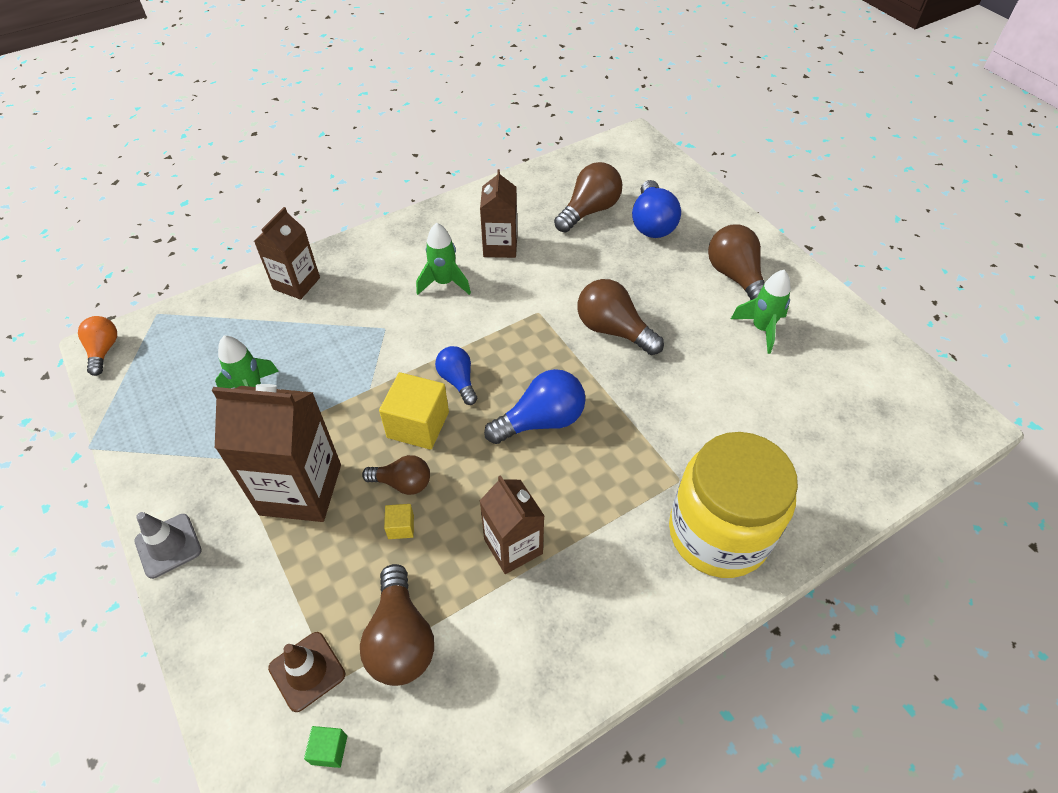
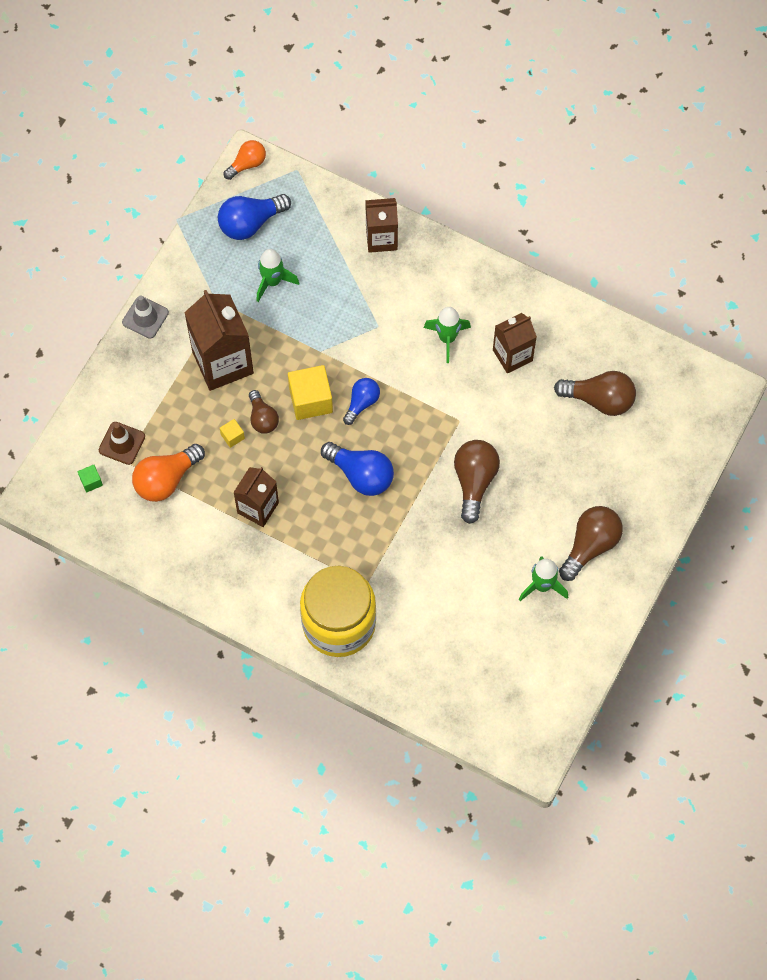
camera: 60 degrees right, 15 degrees up
(400, 639) = (166, 479): brown light bulb -> orange light bulb
(652, 223) = (615, 455): blue light bulb -> blue light bulb (250, 223)

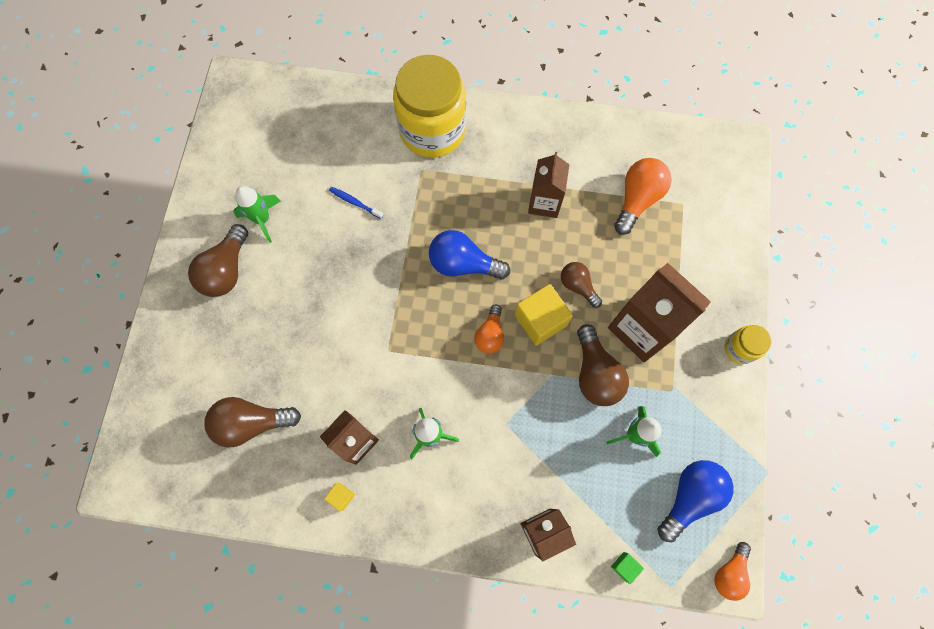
camera: 160 degrees right, 5 degrees up
(91, 481) = (701, 176): green cube -> green cube (624, 566)
(122, 443) = (693, 218): brown traffic cone -> none
(145, 317) = (739, 348): grey traffic cone -> yellow jar
(232, 436) = (597, 259): yellow cube -> yellow cube (341, 496)
(362, 403) = (490, 335): blue light bulb -> orange light bulb
(445, 572) = (355, 202): none -> blue toothbrush
(474, 481) = (354, 294): brown light bulb -> brown light bulb (595, 373)

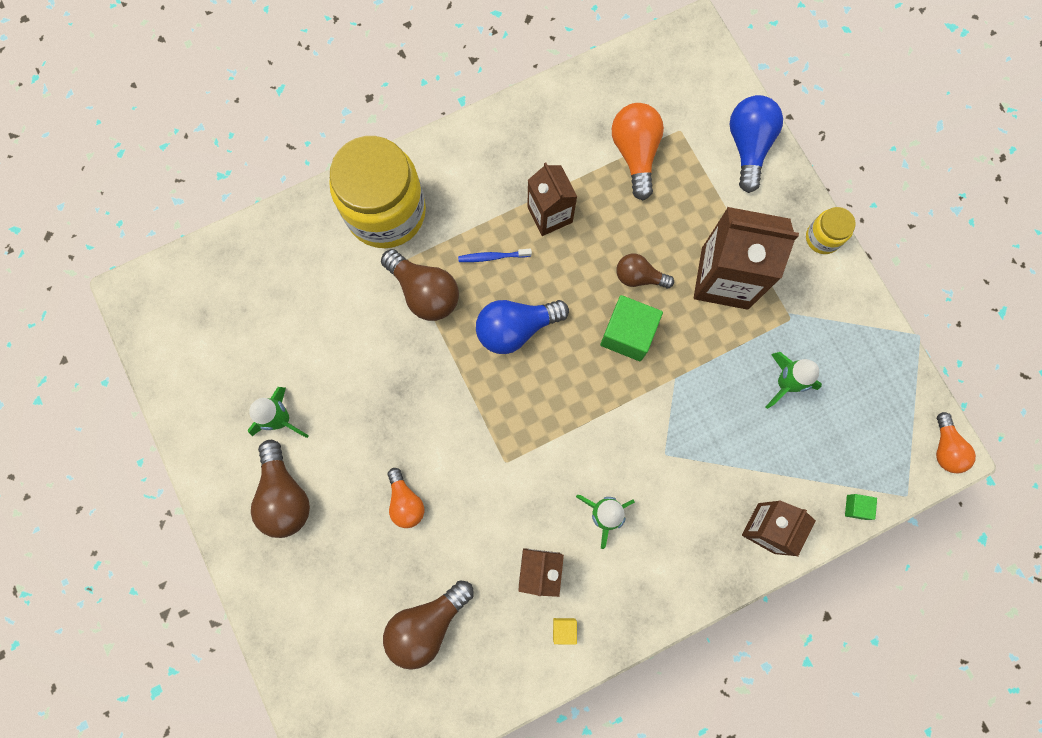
camera: 35 degrees left, 5 degrees up
(355, 202) = (363, 338): blue toothbrush -> blue toothbrush (493, 257)
(490, 335) = (591, 380): orange light bulb -> orange light bulb (406, 502)
(540, 320) = (628, 334): yellow cube -> green cube
(595, 373) = (712, 350): brown light bulb -> brown light bulb (424, 292)
(689, 497) = (869, 405): blue light bulb -> blue light bulb (748, 146)

